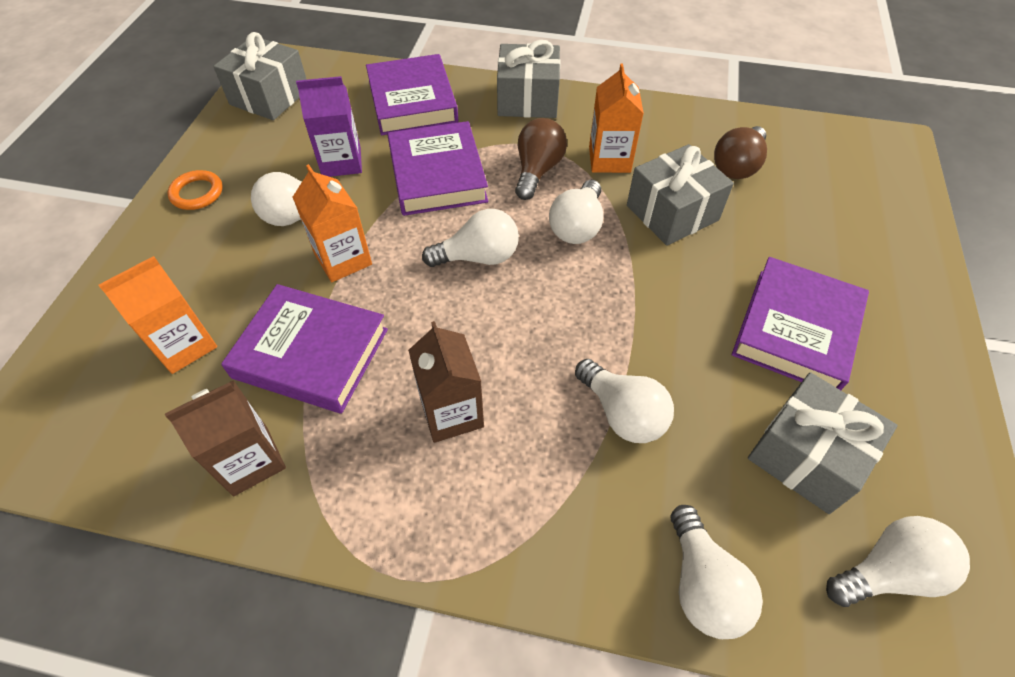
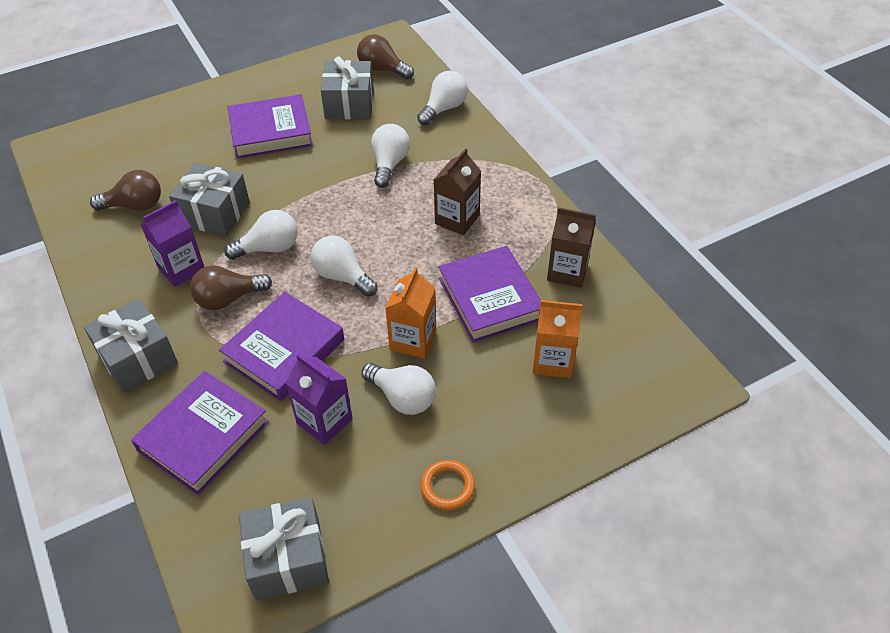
camera: 130 degrees left, 5 degrees down
(609, 159) = (181, 269): orange carton -> purple carton
(887, 572) = (382, 69): white light bulb -> brown light bulb

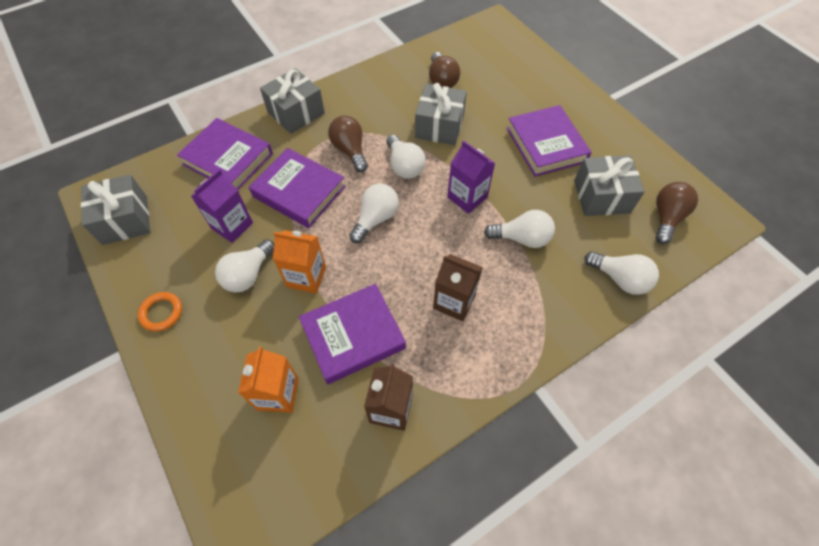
camera: 85 degrees right, 10 degrees up
(181, 269) = (379, 118): purple carton -> purple carton (467, 197)

